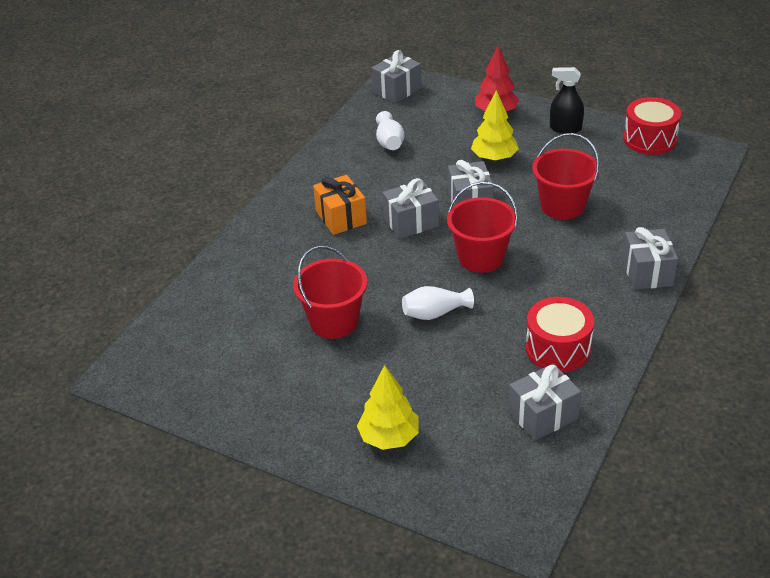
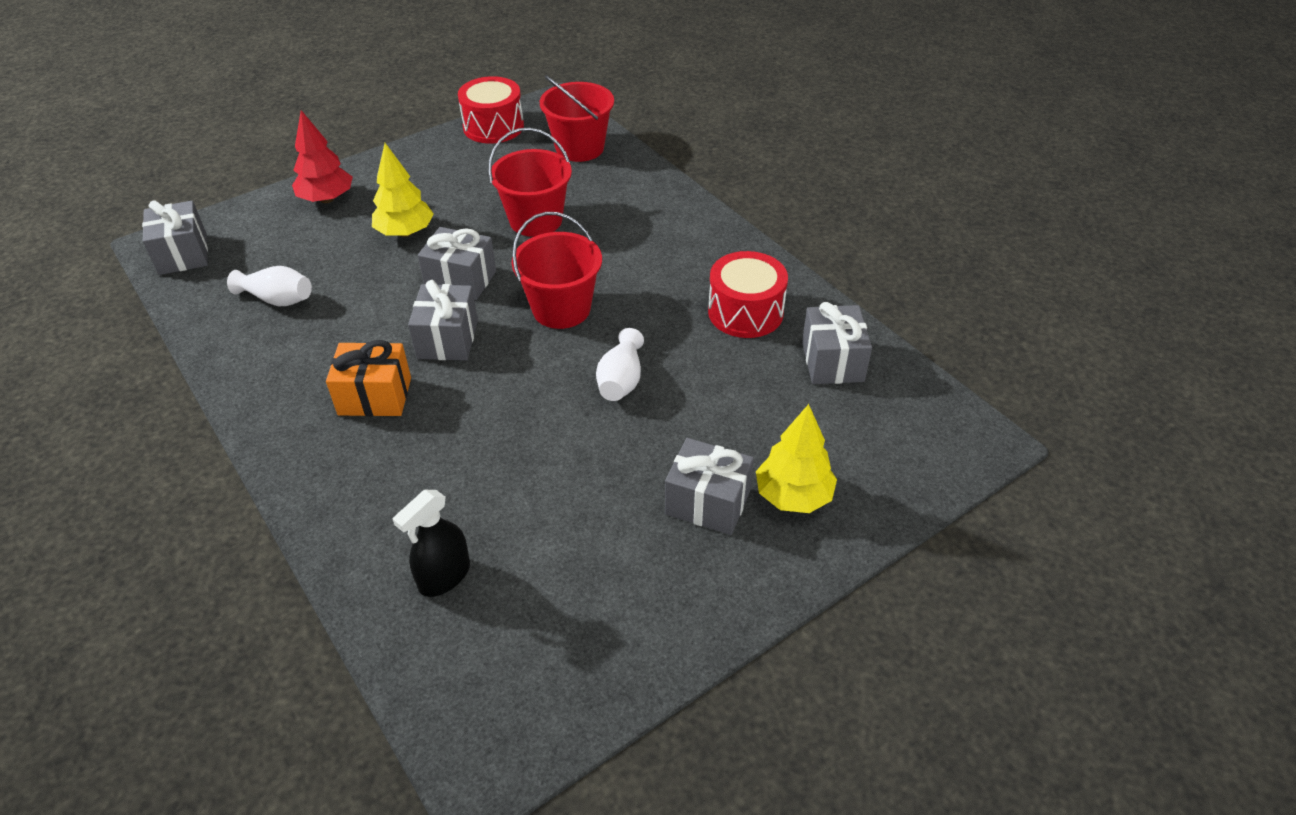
camera: 65 degrees left, 5 degrees up
(334, 321) = (563, 474): red bucket -> red bucket (580, 148)
(565, 128) = (413, 167): black spray bottle -> black spray bottle (444, 576)
(647, 272) = (684, 211): grey gift -> grey gift (707, 502)

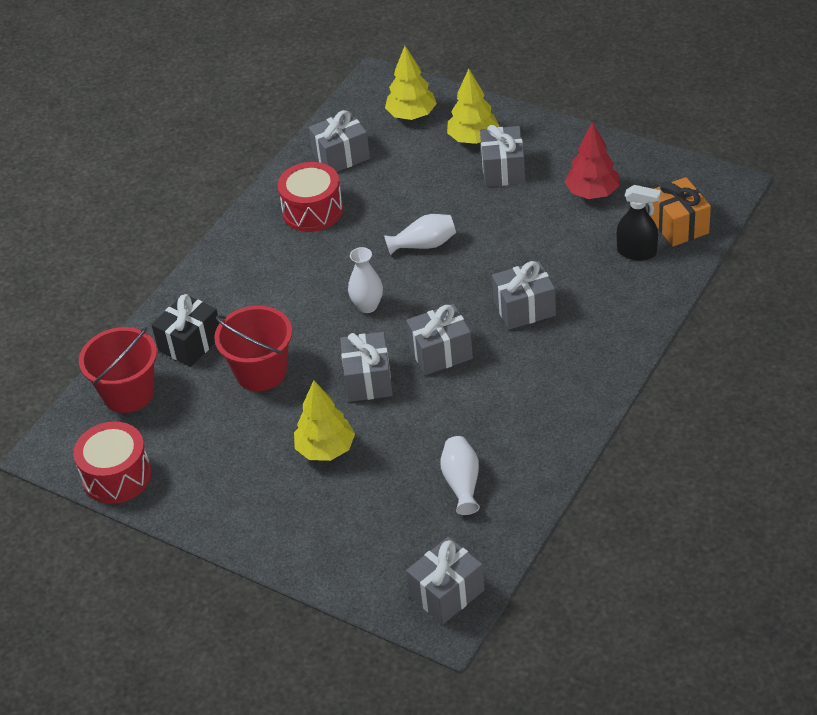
camera: 110 degrees left, 0 degrees up
(327, 199) = (306, 537): red tree -> red tree (592, 193)
(375, 396) = (524, 361): orange gift -> orange gift (678, 225)
(448, 426) = (524, 308): none -> grey gift
(561, 309) = (367, 306): red bucket -> white vase
(611, 190) = (190, 343): none -> black gift
(882, 451) = (411, 115): none -> yellow tree

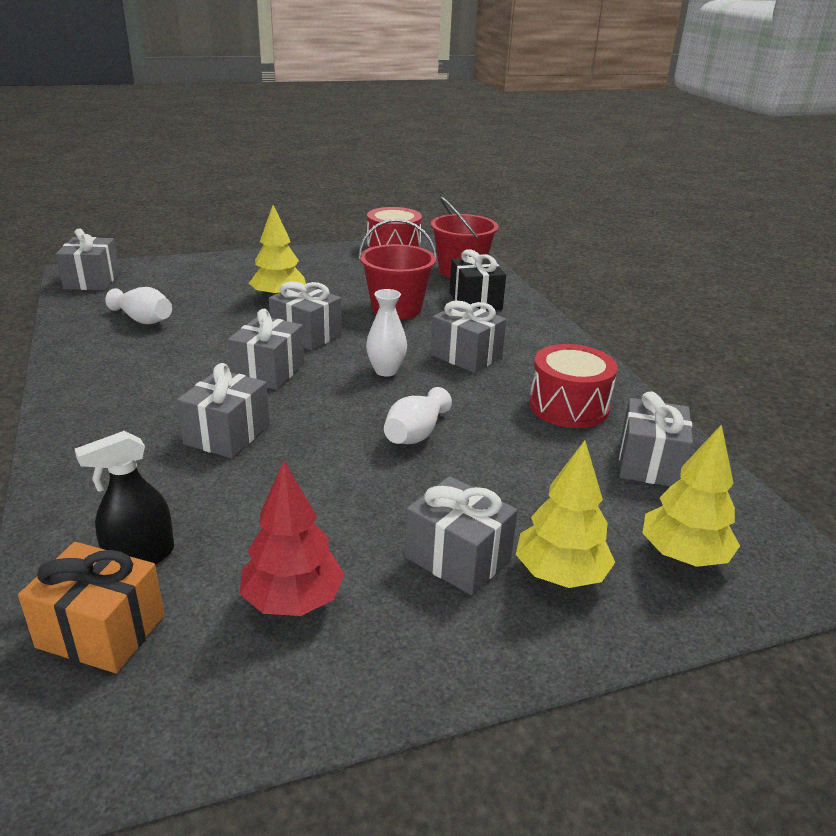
camera: 125 degrees right, 15 degrees down
(298, 287) = (466, 356): none -> grey gift

